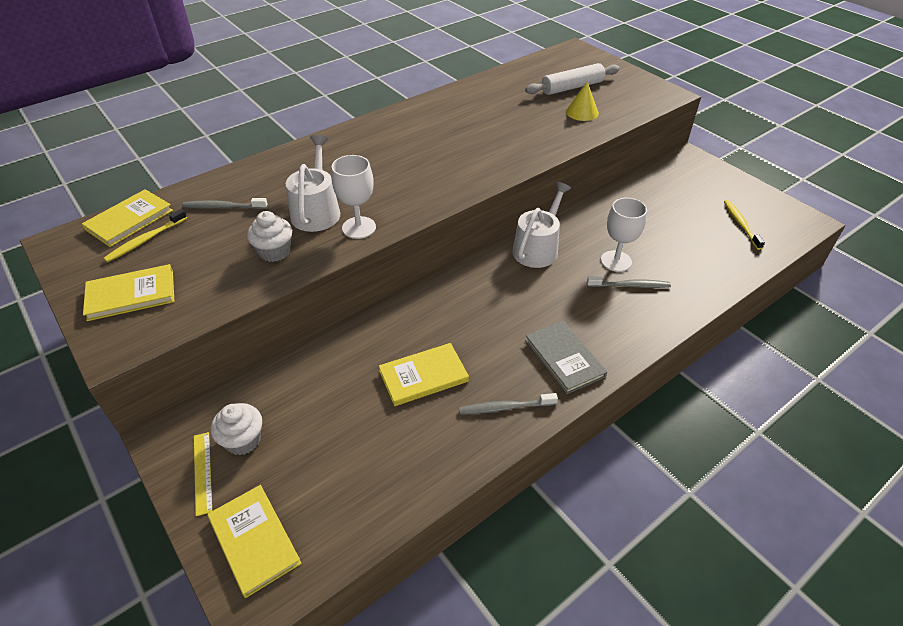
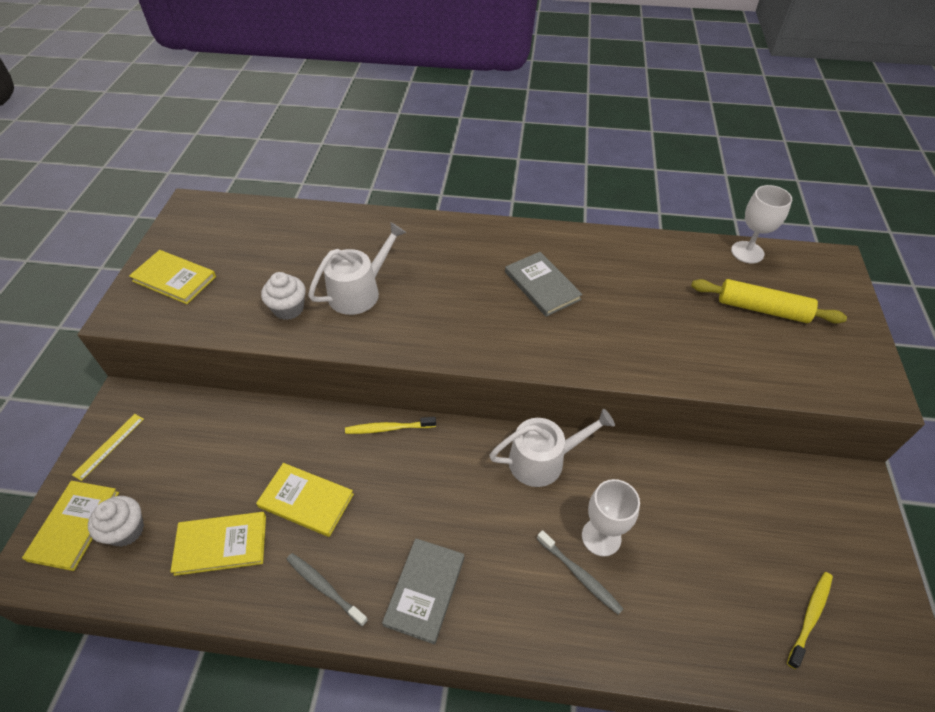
camera: 45 degrees right, 5 degrees up
(129, 220) = (244, 214): yellow book -> yellow book (221, 544)
(146, 240) = (232, 238): yellow toothbrush -> yellow toothbrush (389, 428)
(223, 207) = (307, 243): grey toothbrush -> none
(243, 440) = (152, 443): white cupcake -> white cupcake (126, 530)
(359, 227) = (367, 331): white goblet -> white goblet (747, 252)
(439, 140) = (542, 286): none -> grey book
(572, 87) = (762, 309): white rolling pin -> yellow rolling pin
(582, 112) = (731, 347): yellow cone -> none

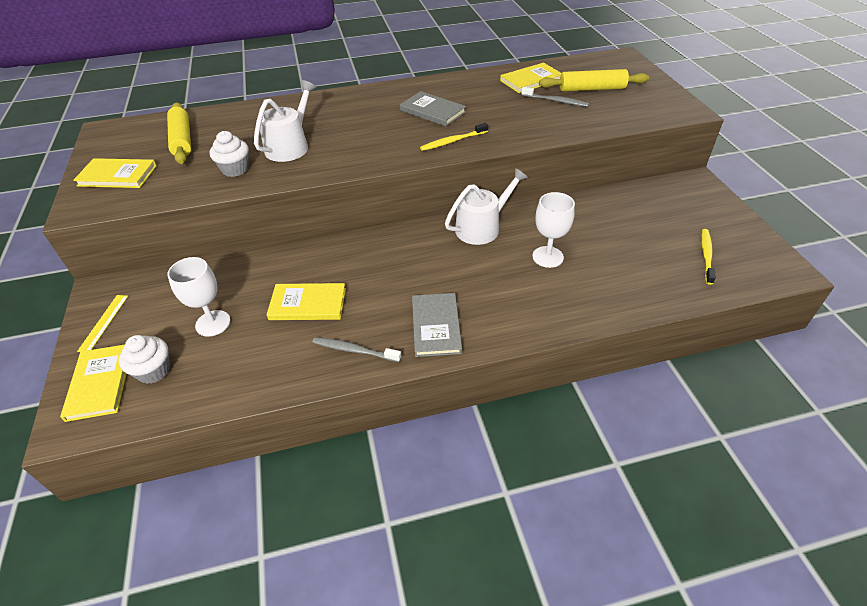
camera: 20 degrees left, 5 degrees down
(221, 544) = (249, 352): yellow book -> yellow book (531, 80)
(256, 246) = (182, 140): none -> yellow rolling pin
(389, 428) = (352, 242): yellow toothbrush -> yellow toothbrush (453, 141)
(579, 575) = (545, 282): grey toothbrush -> grey toothbrush (555, 101)
(747, 252) = (564, 64): white goblet -> white goblet (213, 323)

